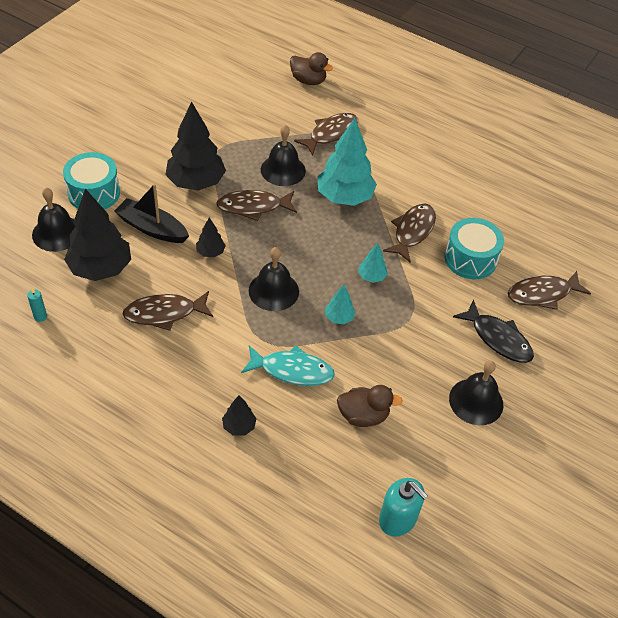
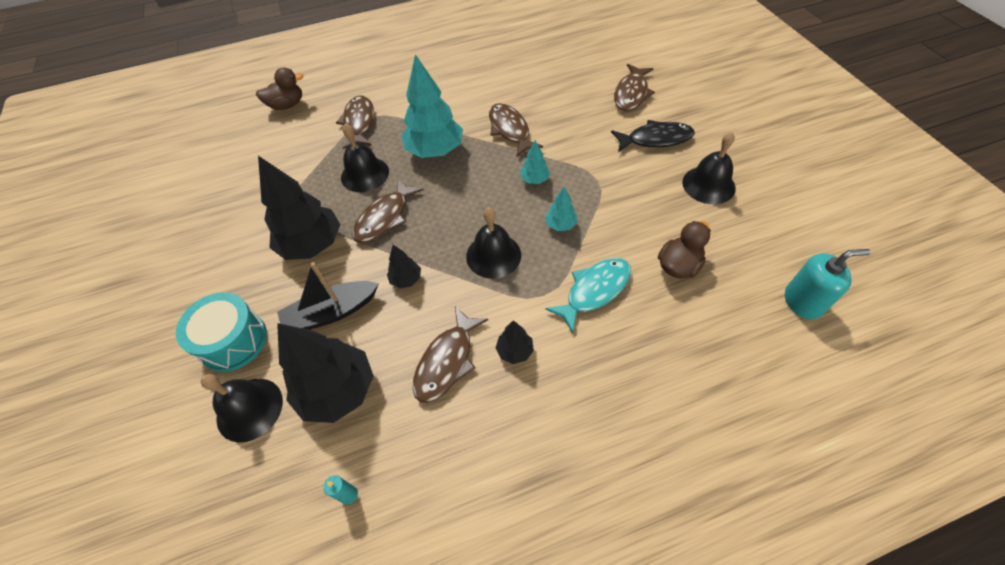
camera: 45 degrees left, 5 degrees up
(239, 426) = (631, 371): black tree -> black tree (515, 351)
(470, 259) = (566, 113): turquoise drum -> none

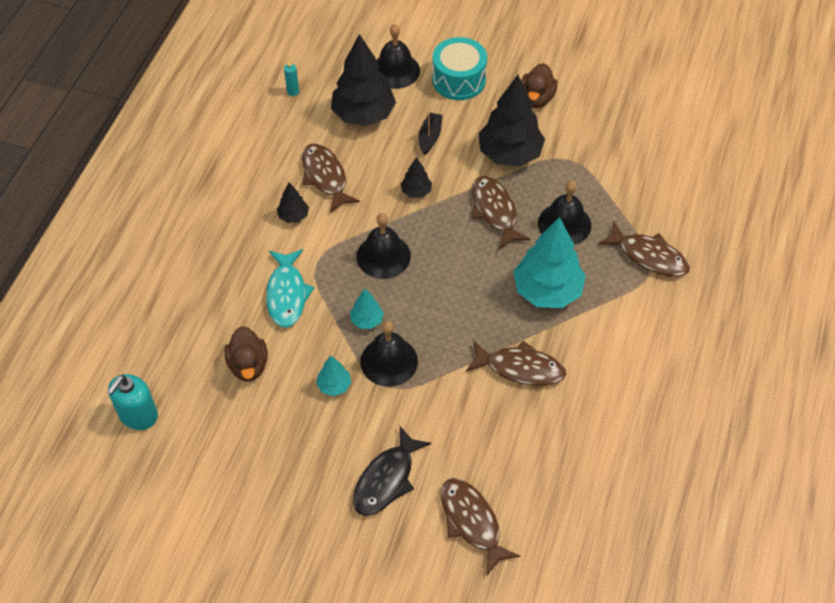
camera: 125 degrees right, 0 degrees up
(287, 105) = (734, 214): brown duck -> brown duck (536, 98)
(331, 313) = (430, 137): black boat -> black boat, size x0.62
(534, 180) = (434, 339): turquoise tree -> turquoise tree (334, 386)
(708, 185) = (293, 467): black bell -> black bell (389, 361)

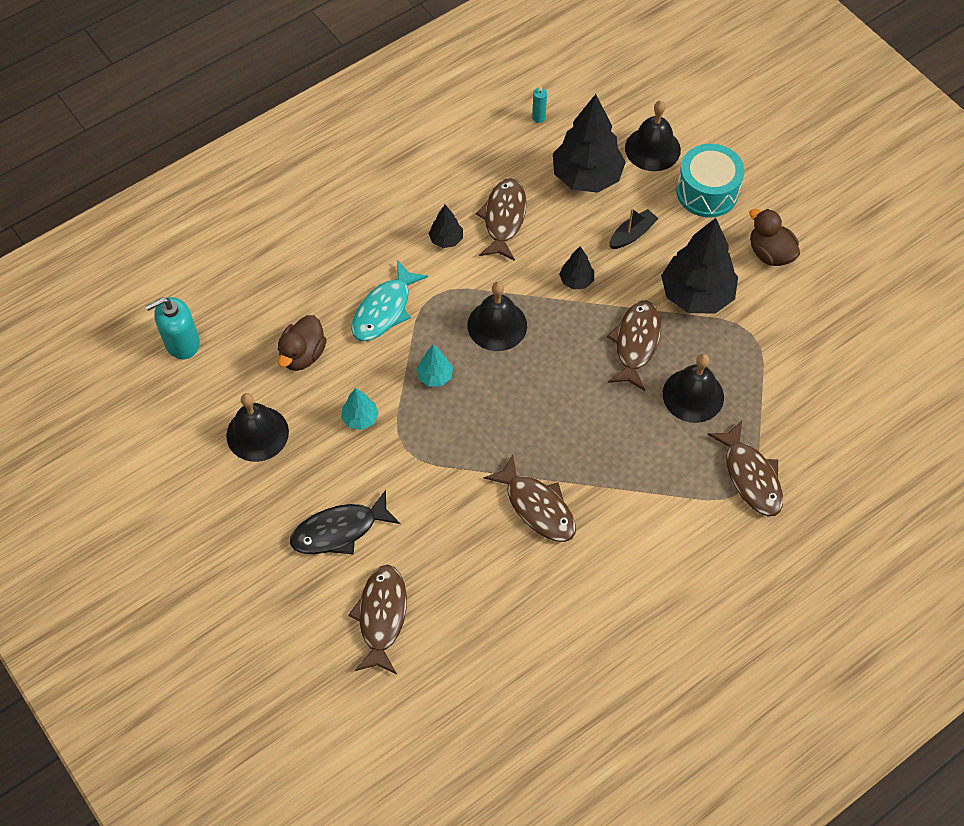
camera: 35 degrees right, 5 degrees up
(389, 361) = (425, 426): black bell -> black bell (257, 433)
(536, 98) = (770, 253): brown duck -> brown duck turned 90 degrees clockwise
(547, 291) = (622, 450): turquoise tree -> none

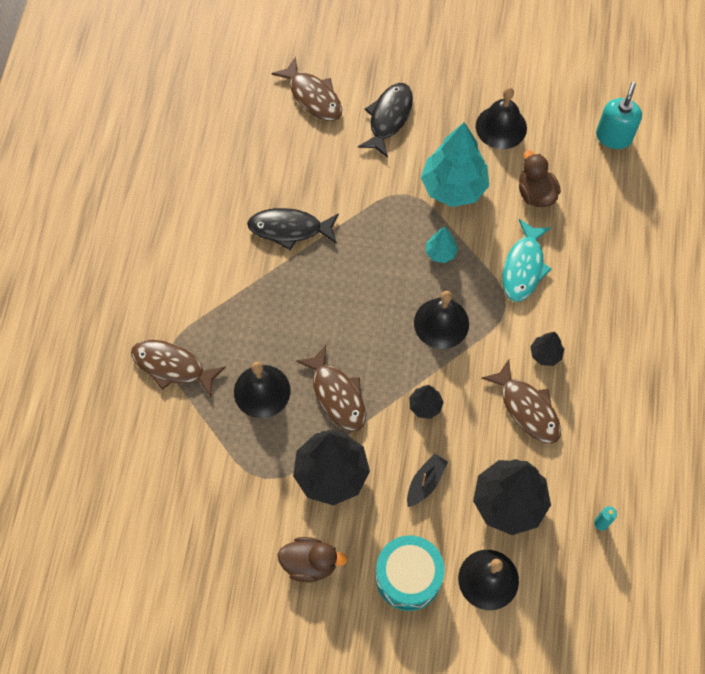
camera: 135 degrees right, 5 degrees up
(360, 418) = (453, 187): turquoise tree -> turquoise tree, size x2.14
(384, 310) = (523, 267): turquoise fish -> turquoise fish turned 150 degrees counterclockwise
(537, 507) = (289, 229): brown fish -> black fish
(632, 234) = (425, 482): black boat -> black boat turned 150 degrees counterclockwise

